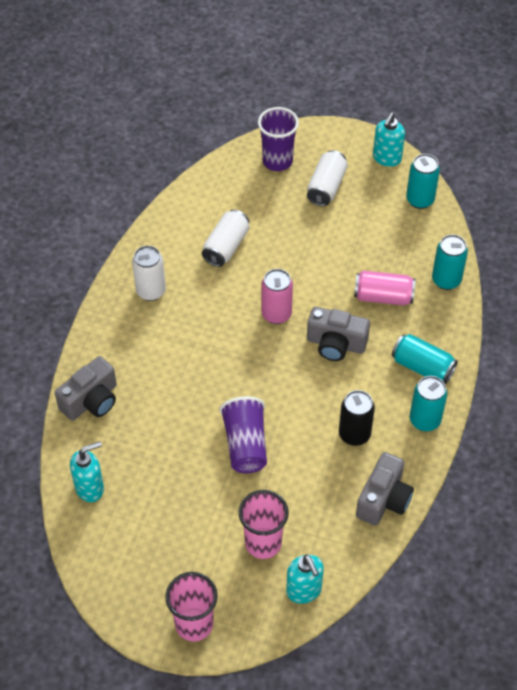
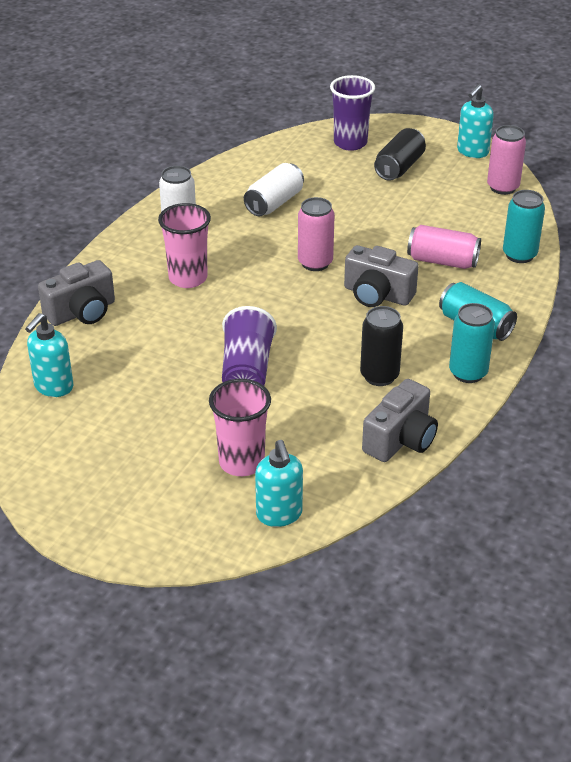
camera: 10 degrees right, 15 degrees down
(90, 488) = (53, 387): turquoise soap dispenser -> turquoise soap dispenser turned 135 degrees clockwise
(194, 624) = (133, 530): pink cup -> pink cup (188, 278)
(326, 187) = (399, 167): white can -> black can
(420, 200) = (503, 187): turquoise can -> pink can

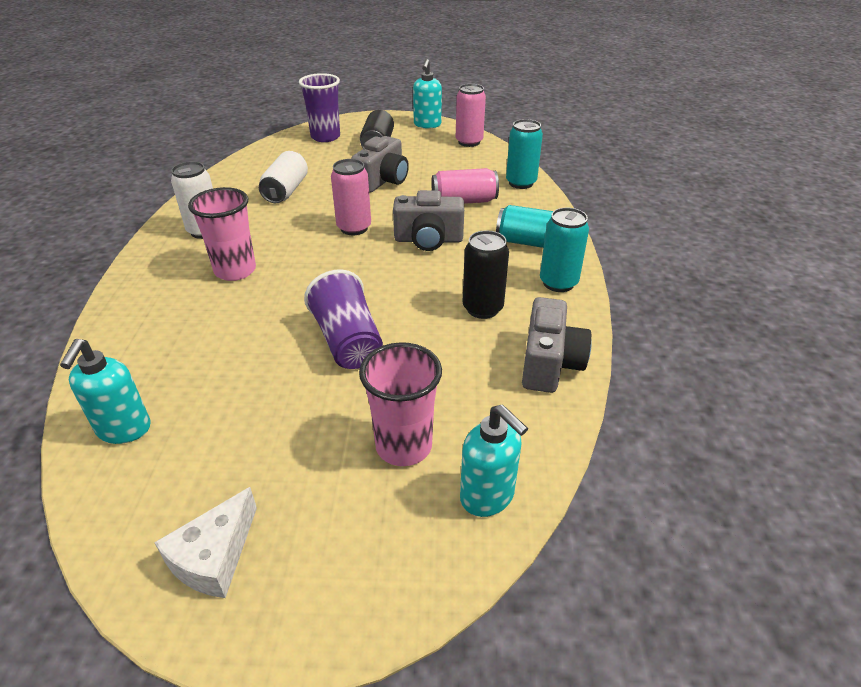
camera: 25 degrees left, 0 degrees up
(80, 487) = (214, 557): none -> white cheese
(82, 312) = (129, 333): grey camera -> grey camera (383, 181)

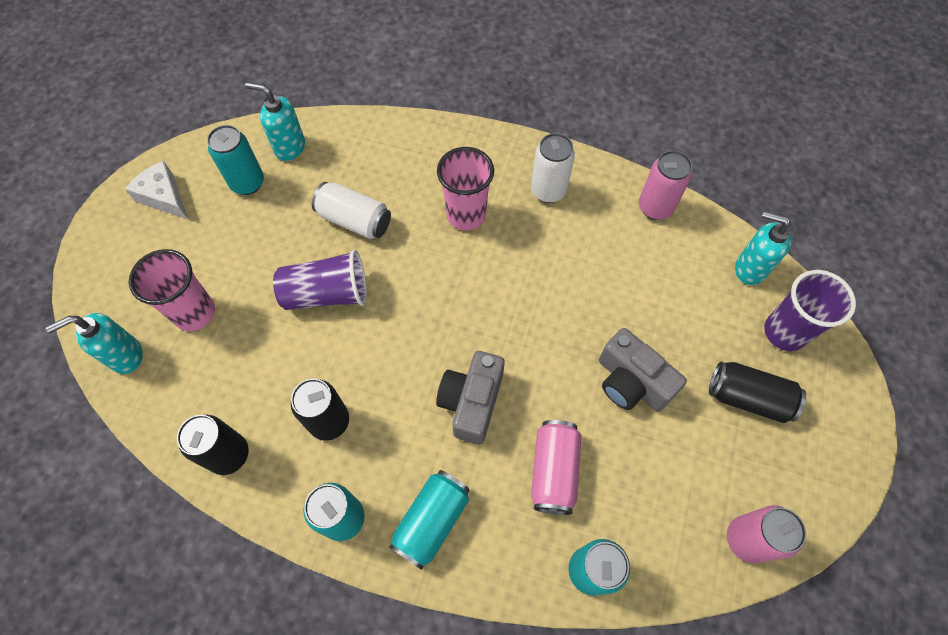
camera: 105 degrees right, 25 degrees up
(188, 457) = (247, 183): none -> turquoise can
(286, 191) = (624, 269): white can -> white can (354, 220)
(354, 228) = (518, 329): pink can -> pink can (655, 207)
(427, 125) = (823, 490): turquoise soap dispenser -> turquoise soap dispenser (749, 268)
(550, 363) = (229, 454): grey camera -> black can

